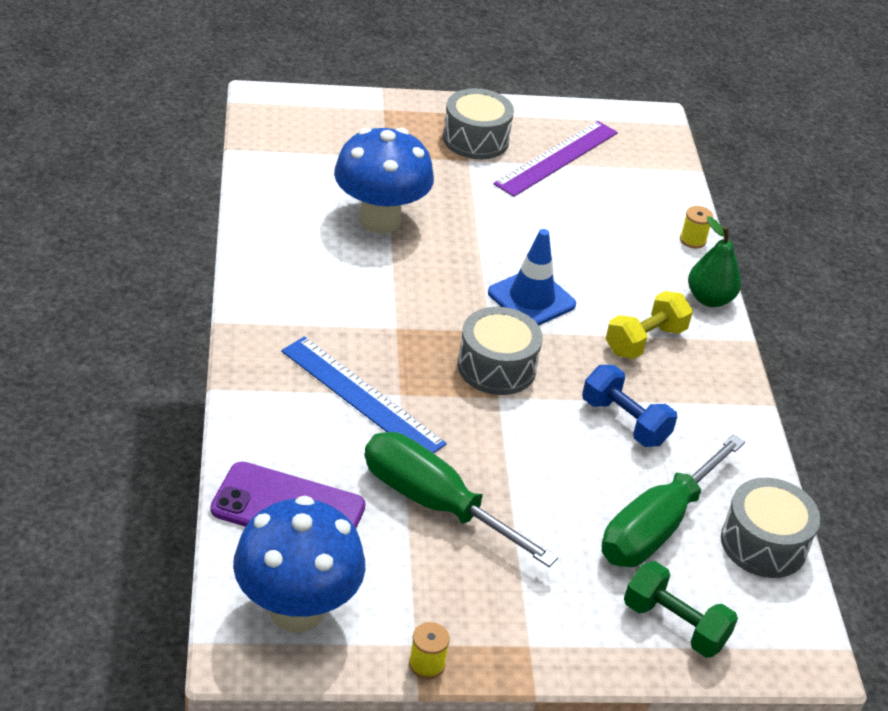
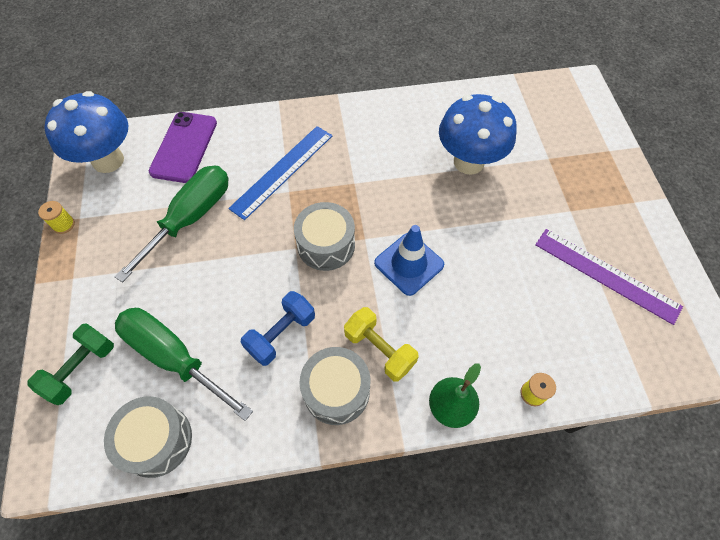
camera: 90 degrees right, 20 degrees up
(475, 139) = (601, 213): grey drum -> grey drum (336, 391)

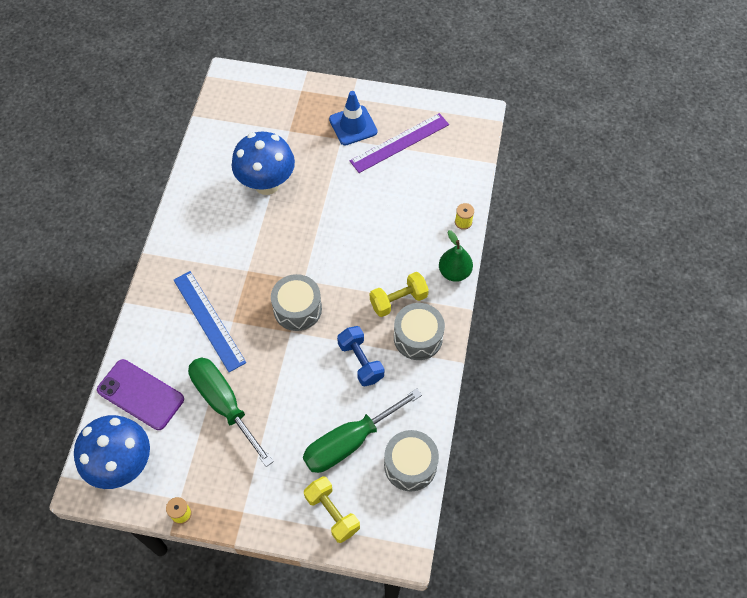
camera: 70 degrees left, 0 degrees up
(81, 369) = (332, 513): green dumbbell -> yellow dumbbell
(409, 264) = (339, 258): blue traffic cone -> blue traffic cone (353, 125)

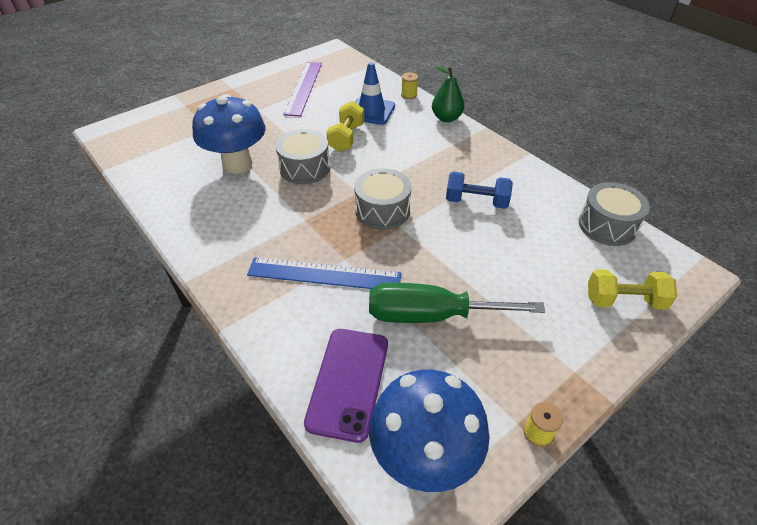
camera: 50 degrees left, 15 degrees down
(140, 394) = (348, 382): purple phone -> purple phone turned 60 degrees counterclockwise
(349, 442) = (553, 249): green screwdriver -> none
(353, 125) = (256, 99): blue traffic cone -> blue traffic cone (371, 111)
(398, 300) = (440, 154): yellow dumbbell -> yellow dumbbell (346, 137)
(418, 337) = (485, 161): grey drum -> grey drum (305, 168)

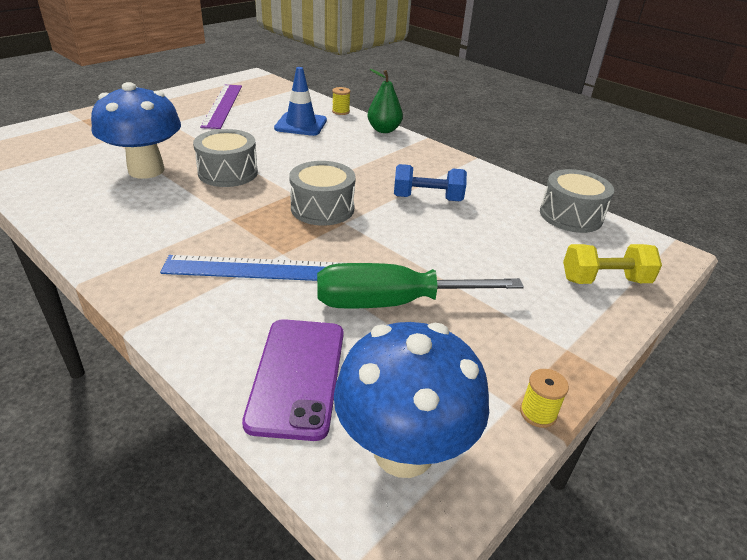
camera: 10 degrees left, 10 degrees down
(346, 137) = (275, 146): yellow dumbbell -> none

